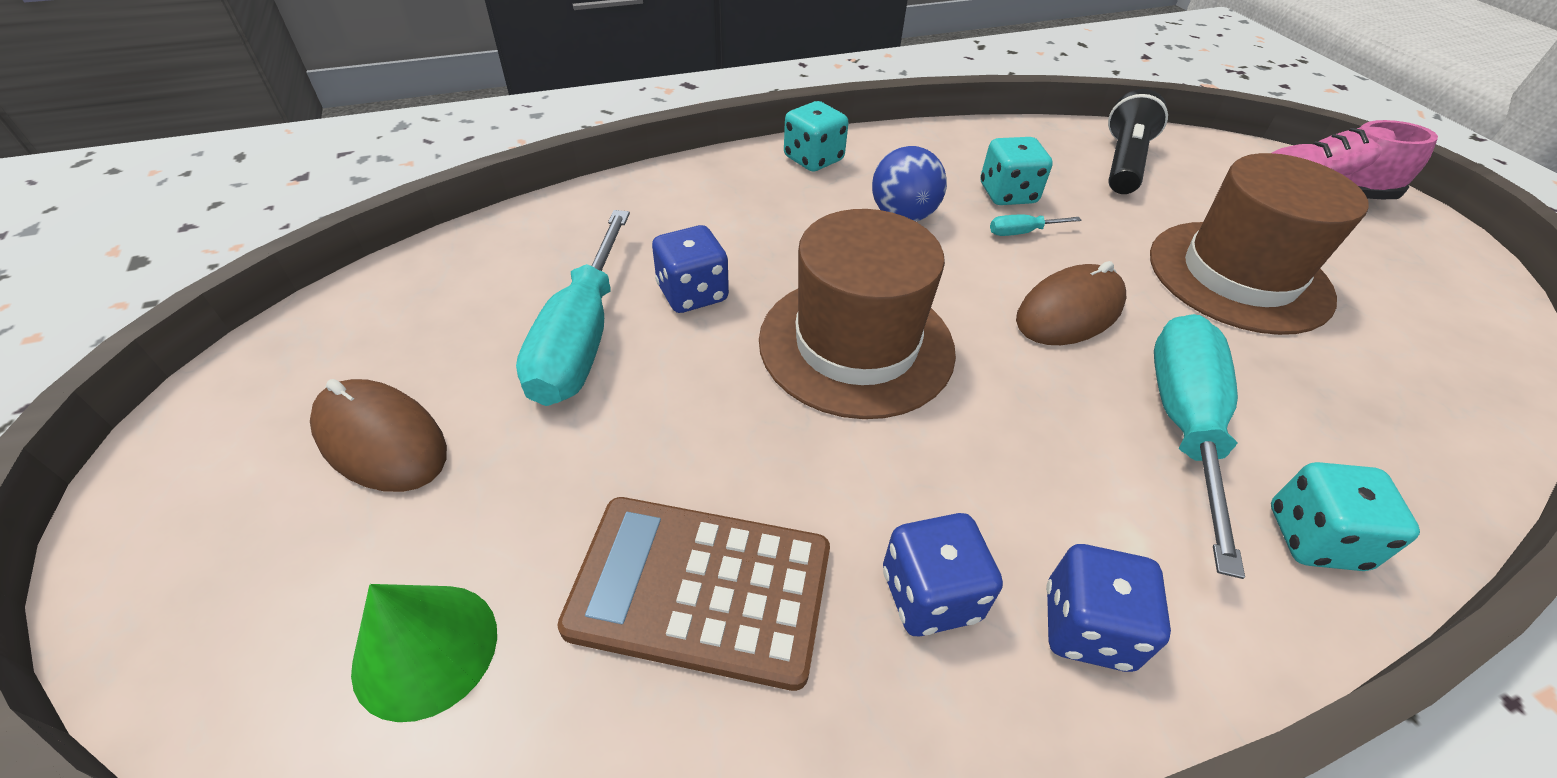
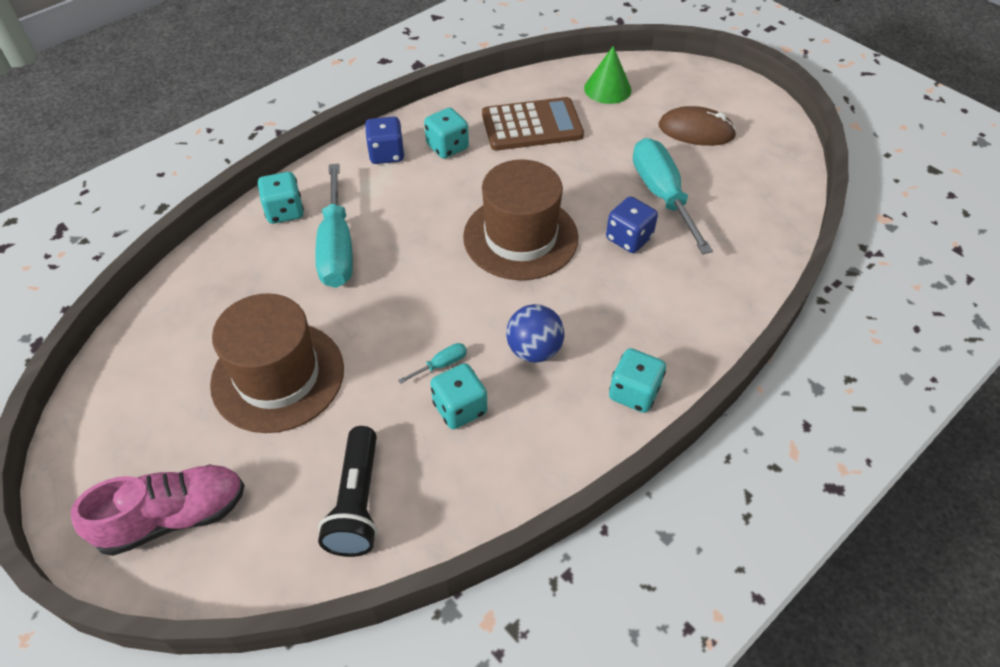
camera: 160 degrees right, 5 degrees up
(930, 595) = (447, 147): blue dice -> turquoise dice
(1069, 311) = (401, 301): brown mouse -> none

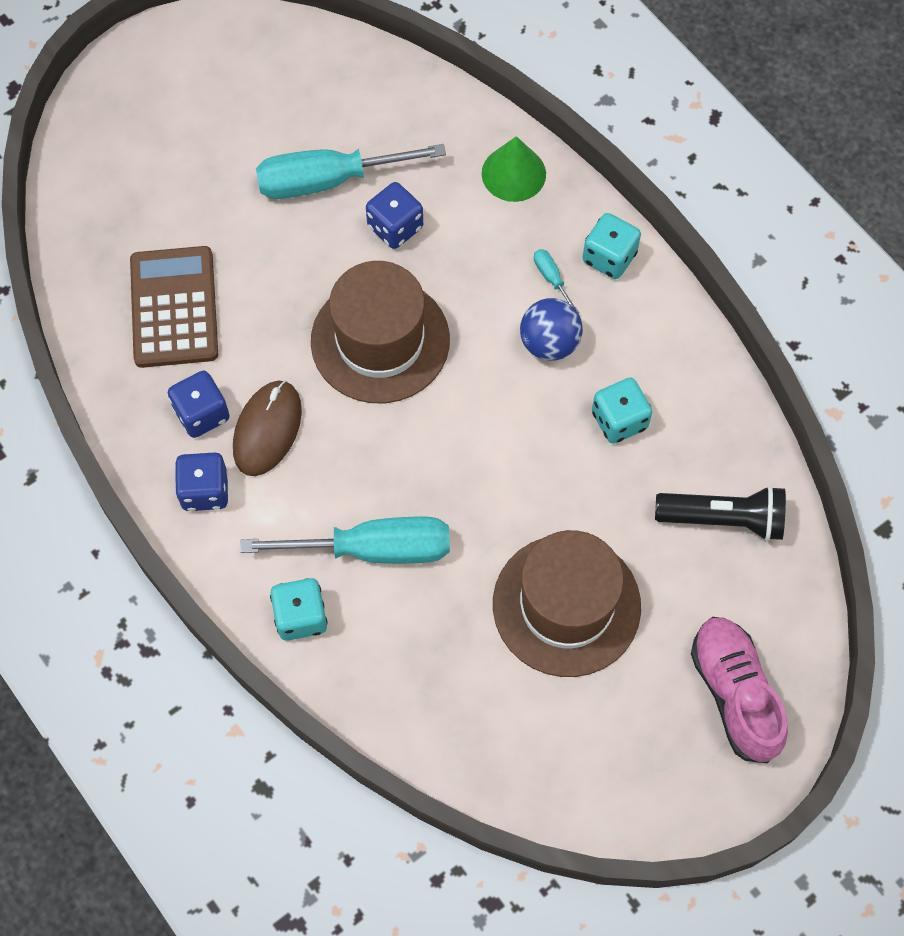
camera: 85 degrees left, 15 degrees up
(441, 365) = (562, 435): turquoise screwdriver -> turquoise screwdriver (551, 278)
(447, 147) = (202, 414): turquoise dice -> blue dice
(607, 89) = (112, 207): green cone -> green cone (513, 173)
(696, 131) = (216, 121): brown mouse -> brown mouse (267, 429)

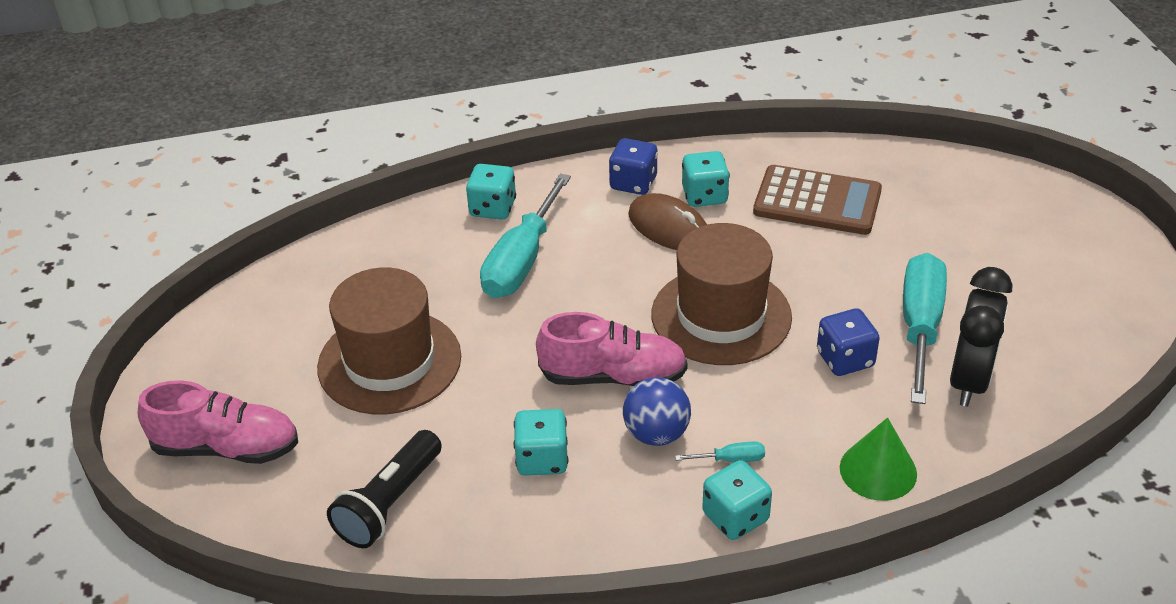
camera: 115 degrees right, 25 degrees down
(202, 414) = (704, 196): blue dice -> turquoise dice
(381, 132) = (969, 380): none -> black clock
(498, 402) = (613, 376): none -> pink shoe

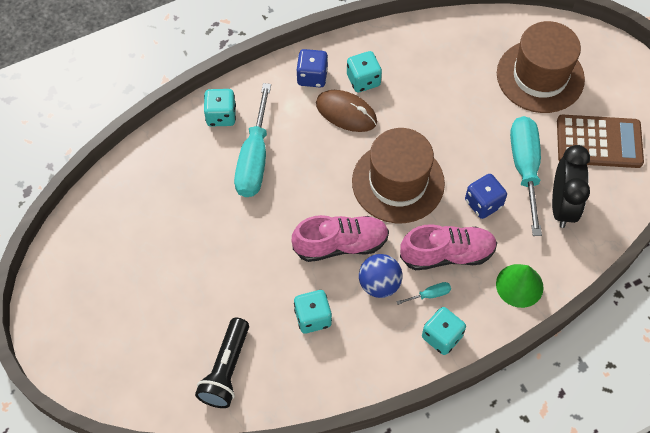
camera: 15 degrees left, 20 degrees up
(227, 448) = (105, 349): pink shoe -> pink shoe (447, 254)
(389, 362) = (191, 260): brown hat -> brown hat (540, 76)
(817, 201) = (439, 73): brown calculator -> brown calculator (599, 142)

